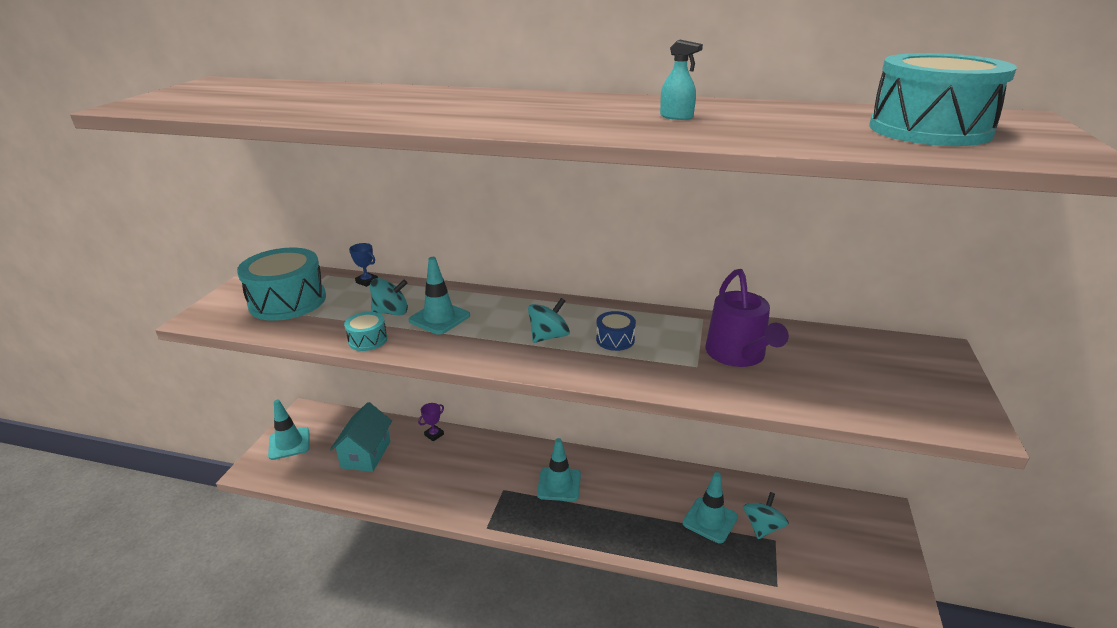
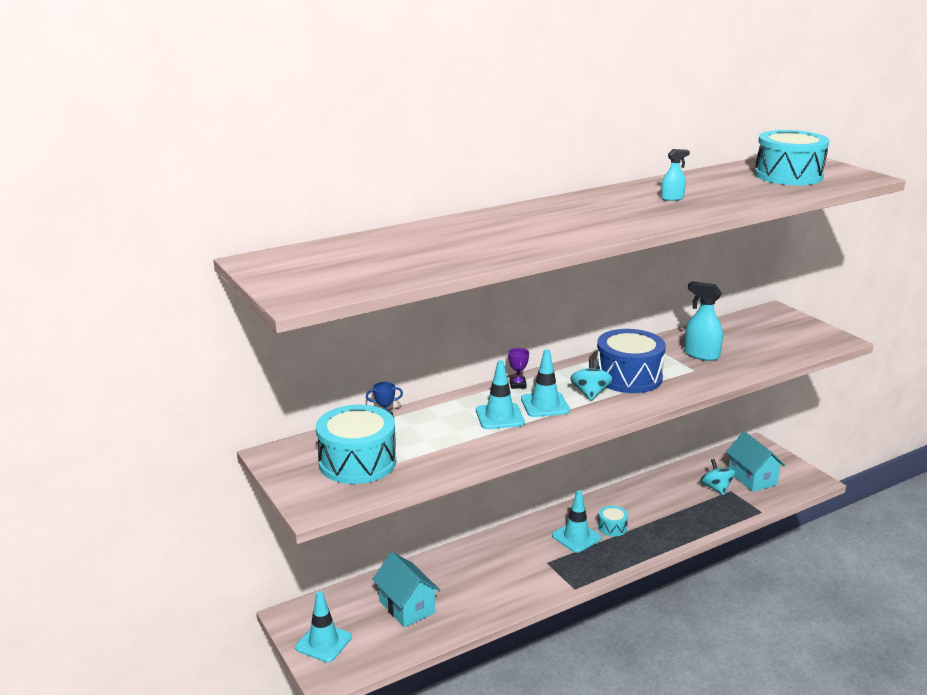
camera: 45 degrees left, 5 degrees down
(368, 340) = (485, 452): turquoise drum -> turquoise drum (612, 527)
(391, 312) = (457, 429): turquoise spinning top -> none
(434, 435) = (436, 562): purple trophy -> purple trophy (518, 385)
(615, 339) = (628, 377): blue drum -> blue drum, size x2.13
(710, 520) = (687, 501): turquoise traffic cone -> turquoise traffic cone (545, 405)
(738, 355) = (701, 355): purple watering can -> turquoise spray bottle
(822, 543) = (752, 478): none -> turquoise house

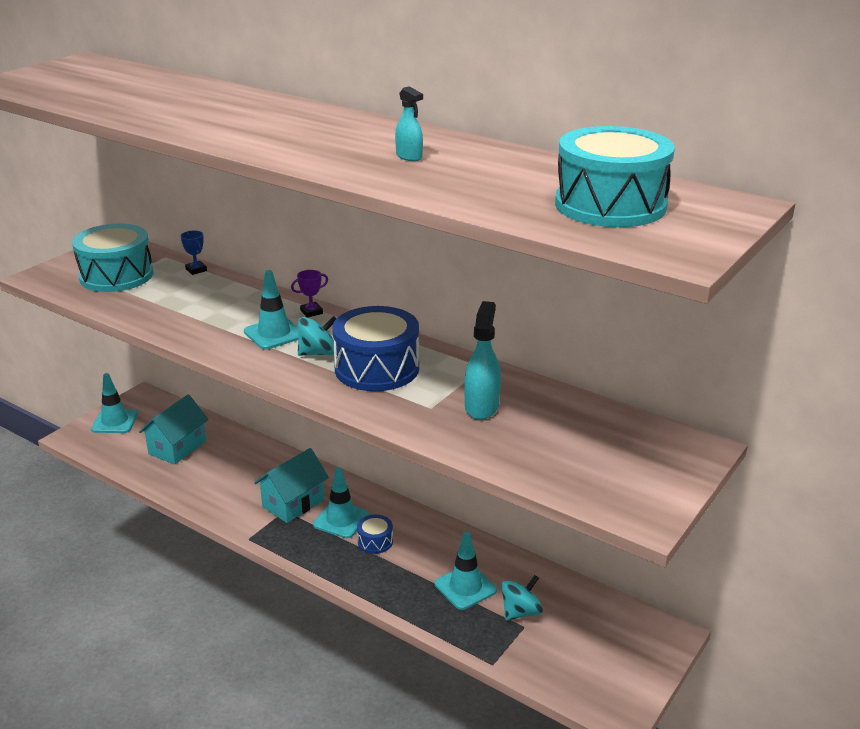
camera: 65 degrees right, 5 degrees up
(499, 416) = (234, 316): turquoise traffic cone -> turquoise traffic cone (465, 587)
(612, 527) = (375, 541): turquoise drum -> blue drum
(752, 478) = (572, 643): turquoise house -> turquoise house (293, 503)

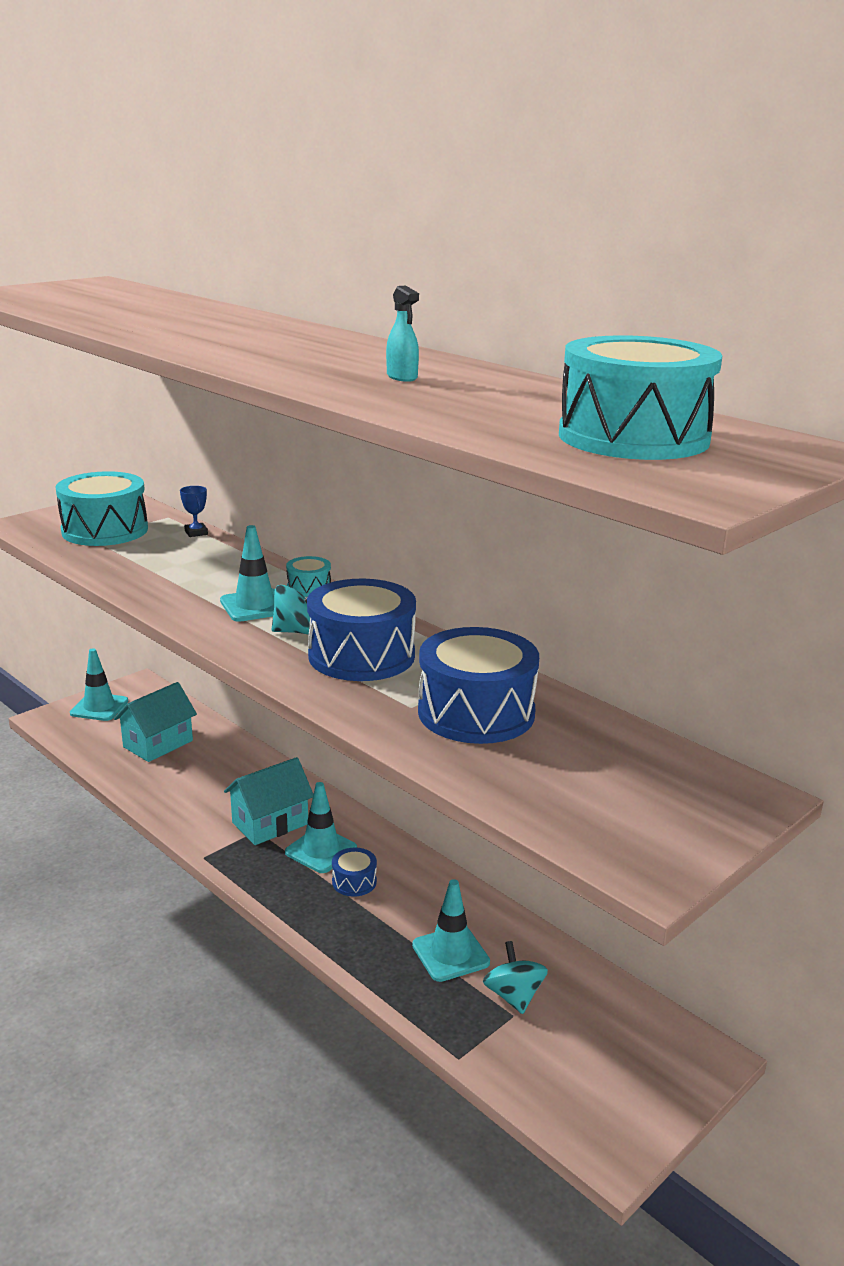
camera: 10 degrees right, 5 degrees down
(311, 312) = (309, 588): purple trophy -> turquoise drum
(481, 406) = (476, 712): turquoise spray bottle -> blue drum
(520, 612) = (513, 996): turquoise spinning top -> turquoise spinning top turned 75 degrees counterclockwise

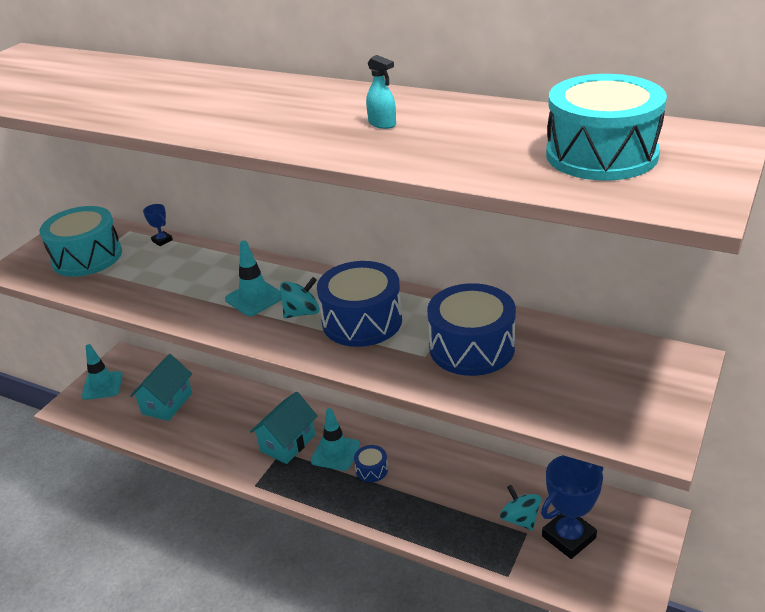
camera: 15 degrees left, 10 degrees up
(309, 588) = (283, 270): turquoise drum -> none
(450, 954) = (464, 502): turquoise traffic cone -> none
(568, 1038) = (568, 537): none -> blue trophy

